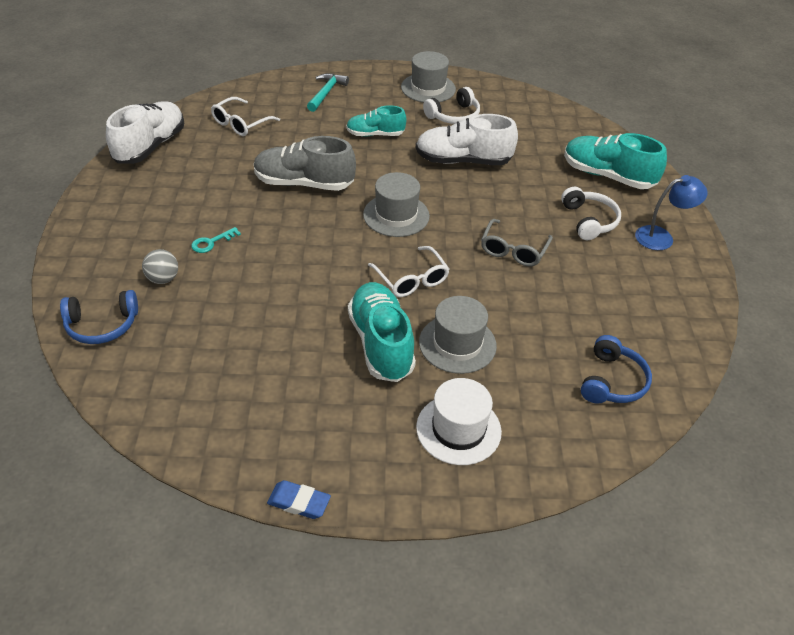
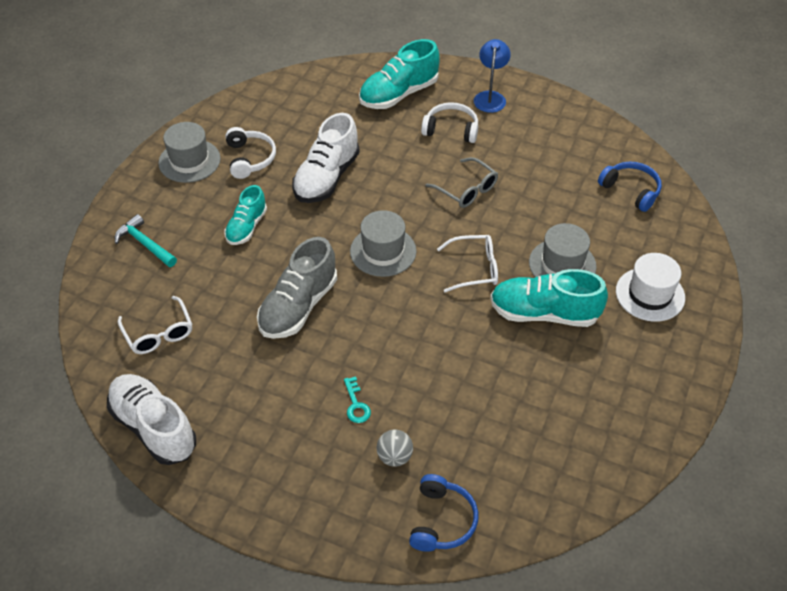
camera: 65 degrees left, 5 degrees up
(299, 502) = (692, 413): blue eraser -> none

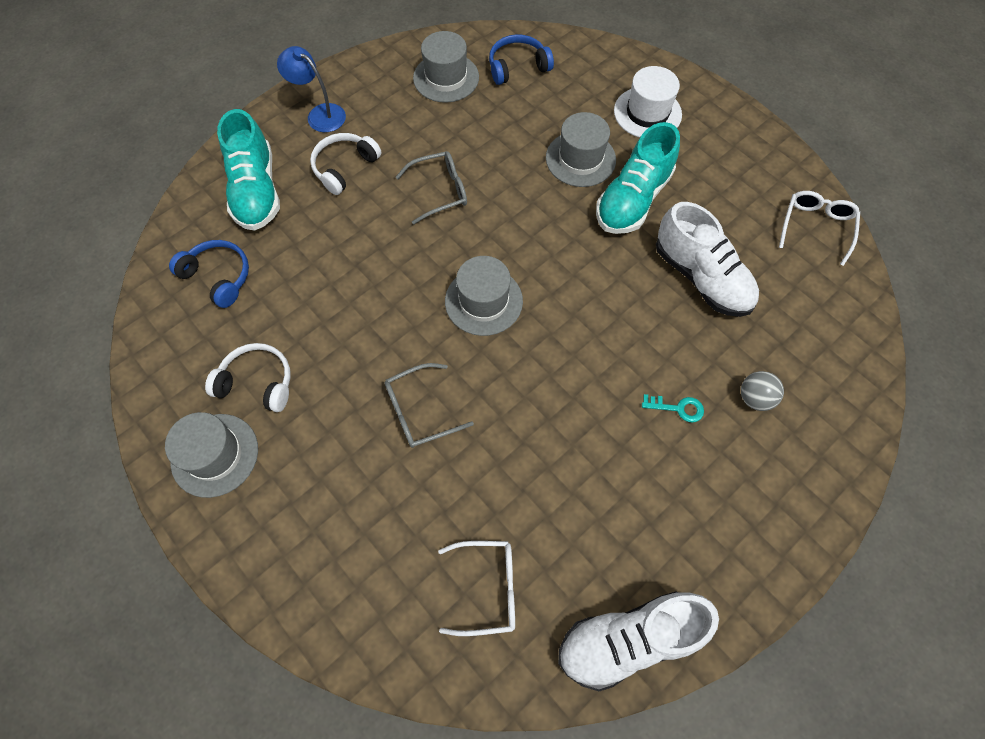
camera: 65 degrees left, 15 degrees up
(145, 244) = (329, 559): turquoise hammer -> none
(246, 227) = (369, 426): turquoise shoe -> none
(272, 249) = (420, 411): none -> grey glasses
(298, 306) = (520, 415): grey shoe -> none
(326, 177) = (341, 312): white shoe -> white shoe (701, 277)
(442, 521) = (840, 386): blue headphones -> blue headphones (218, 276)
(474, 268) = (549, 230): white glasses -> white glasses (816, 227)
(582, 151) = (446, 78): none -> grey hat

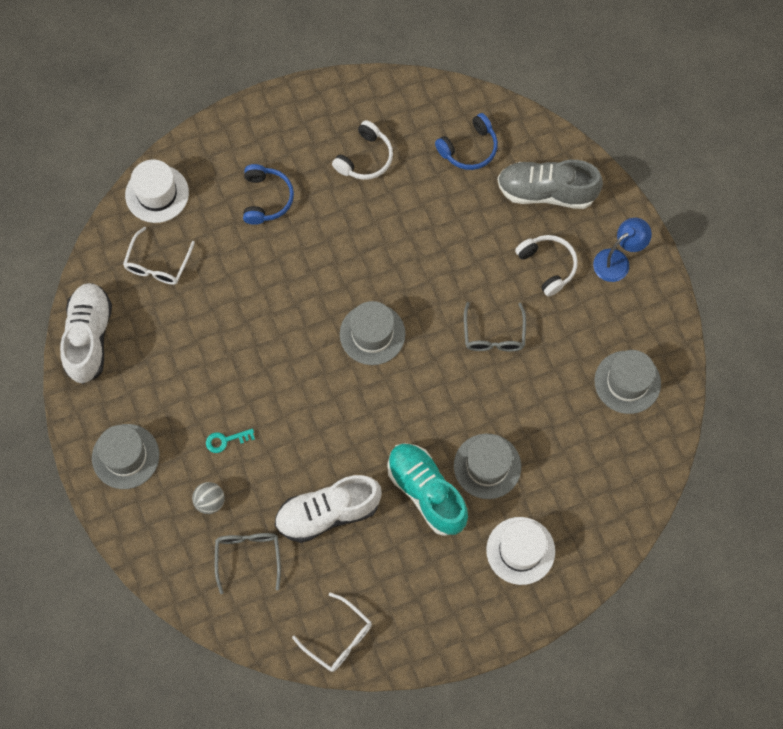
camera: 110 degrees right, 5 degrees up
(215, 455) = (320, 121): grey hat -> grey hat (125, 456)
(256, 191) = (546, 192): turquoise shoe -> grey shoe
(381, 636) = (157, 194): none -> white hat
(420, 411) = (298, 260): grey glasses -> grey glasses (248, 557)
(517, 67) = (620, 453): blue headphones -> blue headphones (266, 198)
(677, 408) = (226, 440): turquoise key -> turquoise key turned 45 degrees clockwise

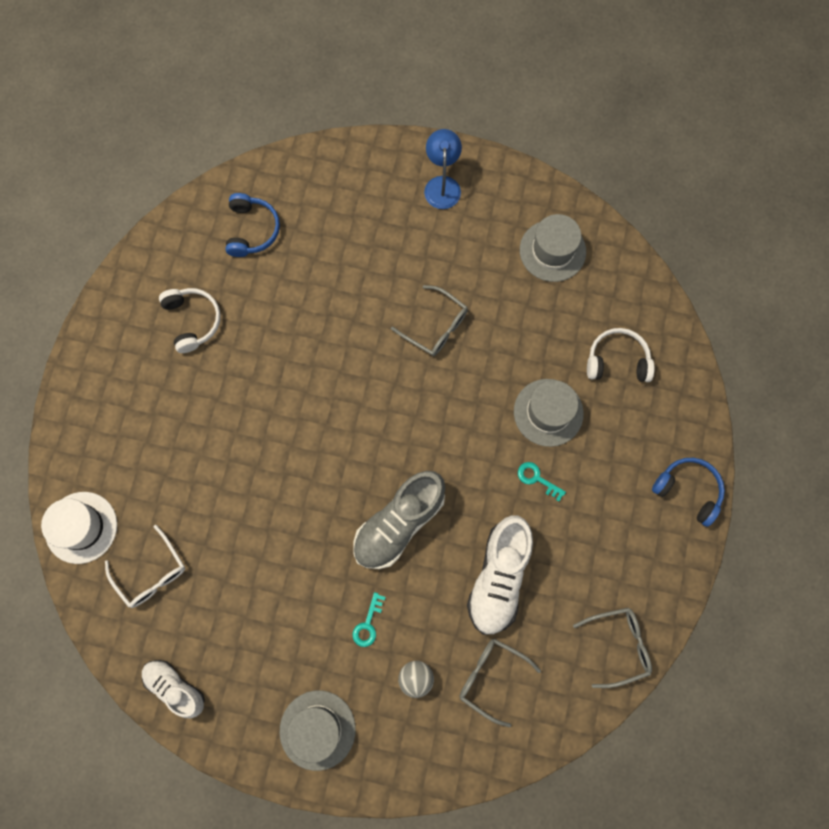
camera: 55 degrees left, 5 degrees up
(89, 338) = (175, 687): white shoe -> white shoe, size x0.62
(266, 198) = (164, 431): blue headphones -> blue headphones (688, 490)
(338, 638) = (618, 645): white glasses -> grey glasses
(372, 334) = (361, 426): grey hat -> none
(426, 492) = (537, 479): turquoise shoe -> turquoise key
(520, 550) = (640, 436): white hat -> none
(546, 192) = (339, 197): grey shoe -> grey shoe (399, 523)
(548, 266) = (406, 241): white headphones -> white headphones (617, 360)

